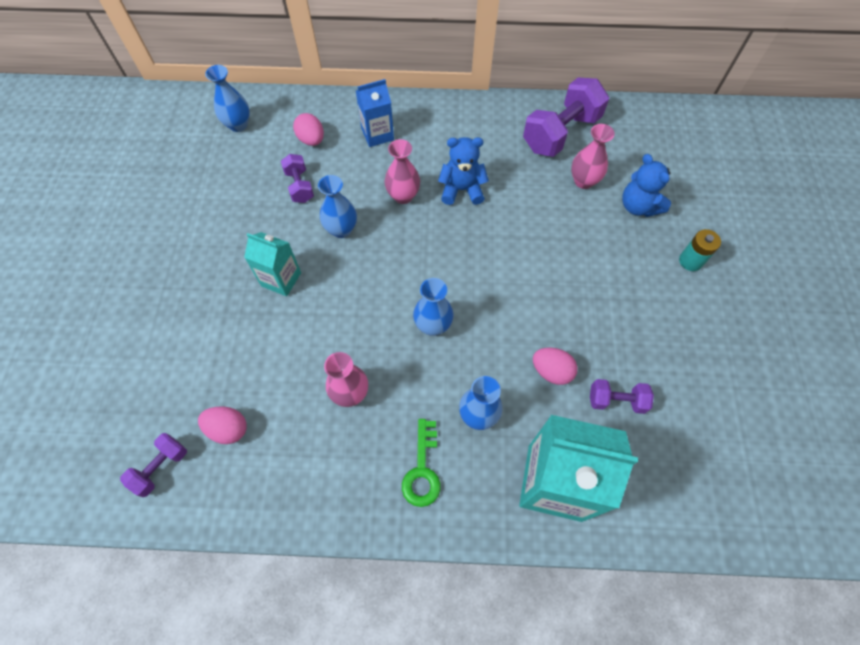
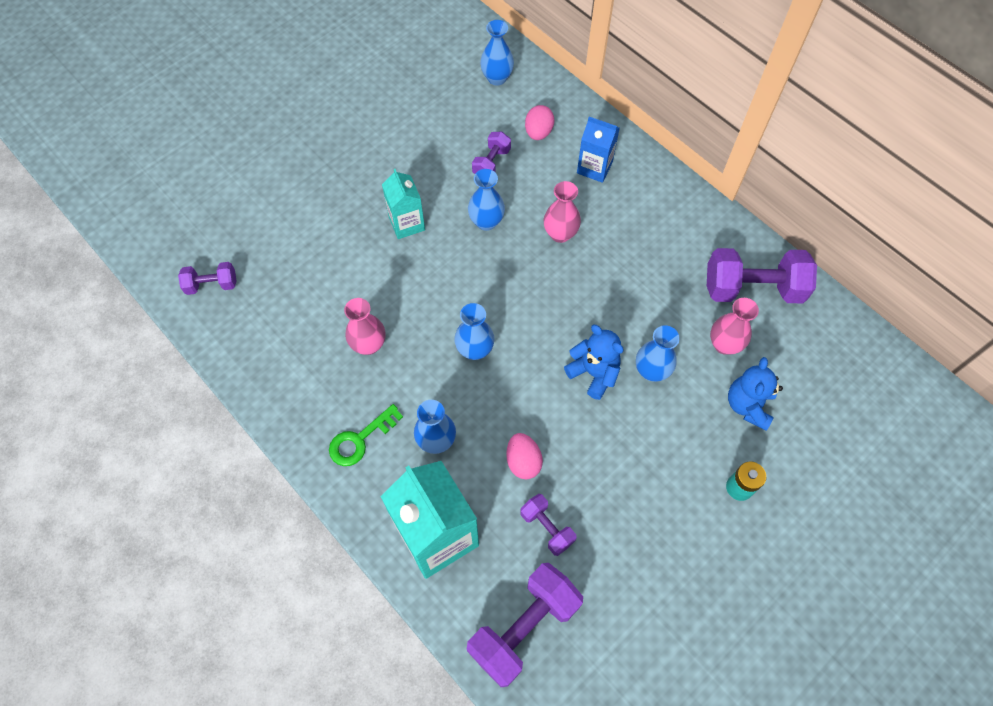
camera: 45 degrees right, 0 degrees up
(228, 429) = (272, 297): pink egg -> none
(461, 190) = (612, 267): blue teddy bear -> blue teddy bear (593, 373)
(561, 235) = (651, 371): none -> blue vase
(679, 484) = (524, 627): none -> purple dumbbell

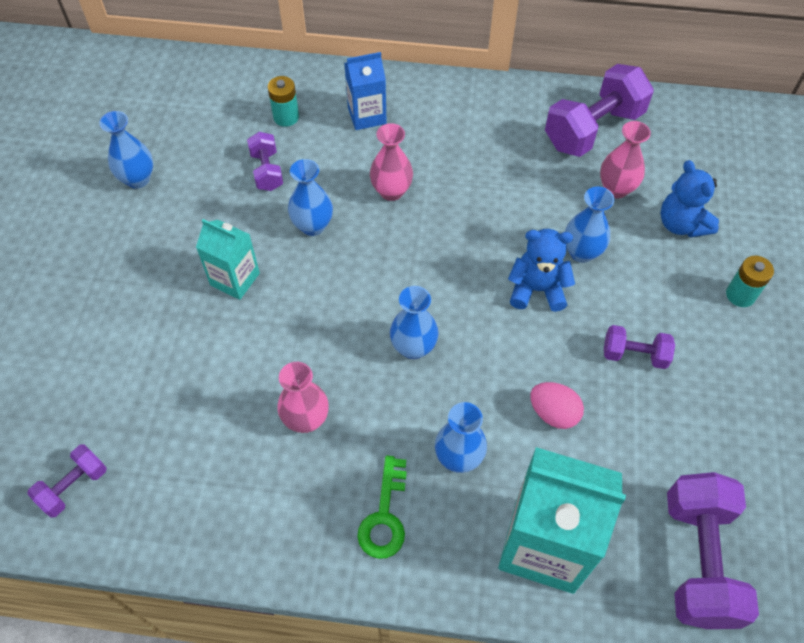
camera: 40 degrees left, 5 degrees down
(497, 78) = (199, 93): blue vase -> blue vase (138, 179)
(538, 132) = (286, 117): pink egg -> turquoise battery
(547, 528) = (630, 454): purple dumbbell -> purple dumbbell (634, 355)

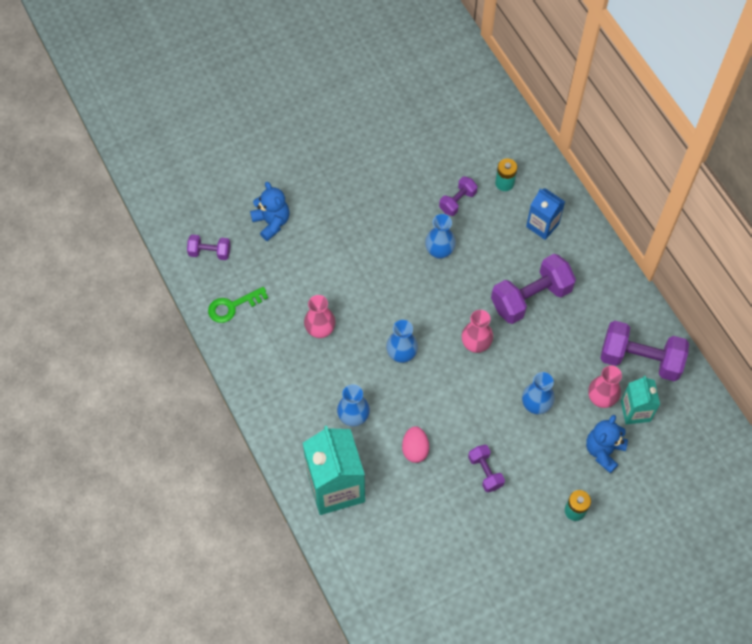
camera: 55 degrees right, 5 degrees up
(138, 179) = (398, 141): blue vase -> none
(235, 279) = (374, 237): turquoise carton -> turquoise carton (635, 411)
(384, 516) = (296, 402): green key -> green key (232, 306)
(391, 191) = (496, 276): pink vase -> pink vase (475, 344)
(537, 289) = (489, 395): blue teddy bear -> blue teddy bear (272, 222)
(698, 559) = (382, 567): purple dumbbell -> purple dumbbell (531, 298)

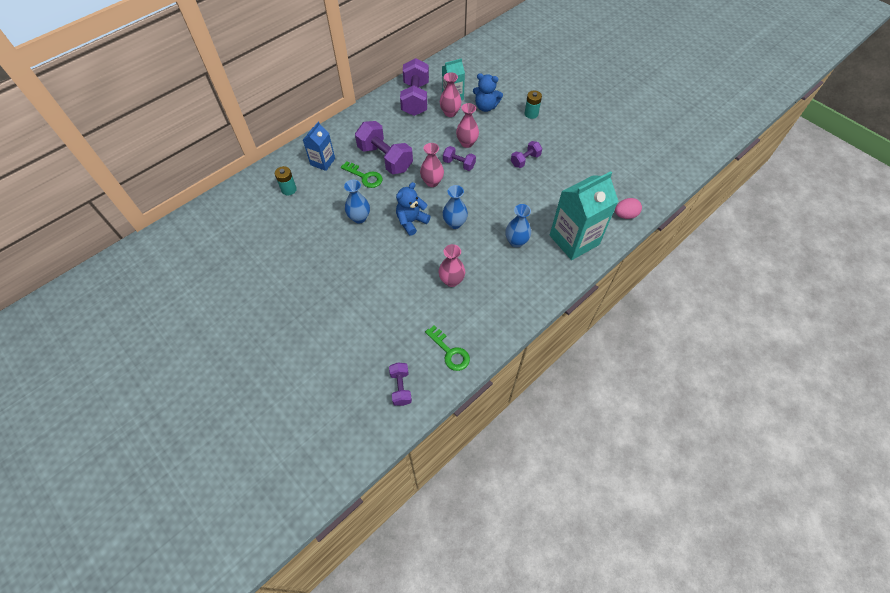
camera: 105 degrees left, 5 degrees down
(272, 222) = (358, 344): blue teddy bear -> blue teddy bear (411, 221)
(415, 449) = (525, 200): pink egg -> pink egg (625, 215)
(457, 201) = (311, 215): purple dumbbell -> purple dumbbell (459, 164)
(504, 268) = (365, 177): none -> green key
(535, 405) = (467, 143): blue vase -> pink vase

